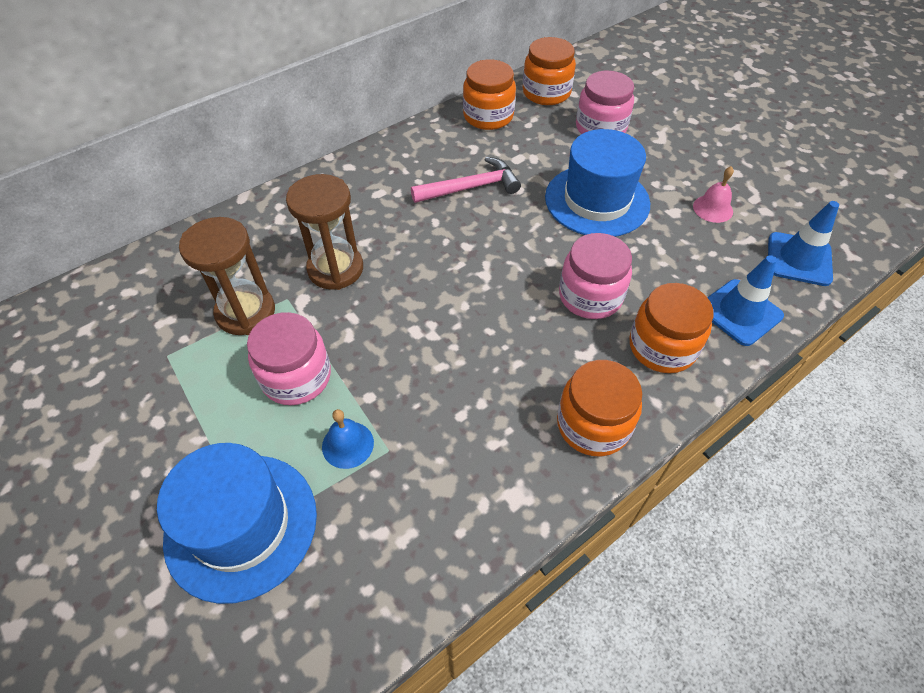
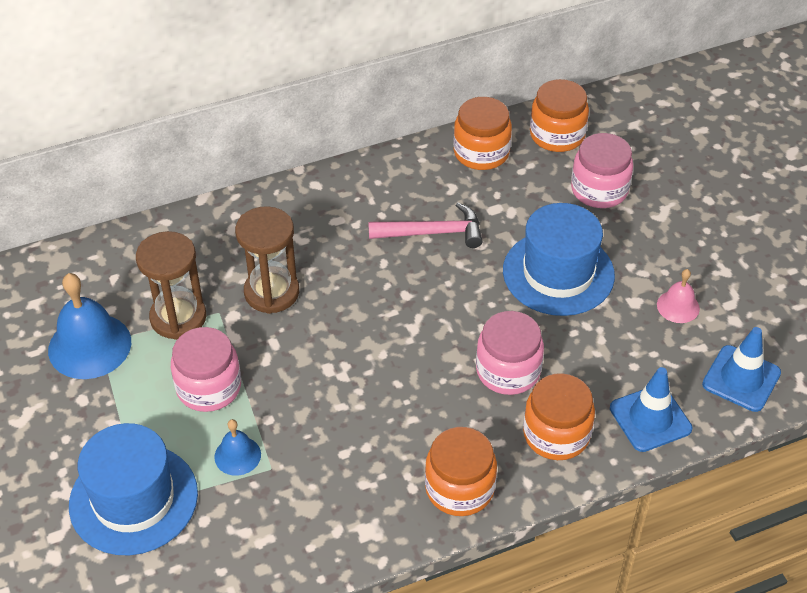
camera: 15 degrees right, 5 degrees down
(155, 361) = (89, 346): none -> blue bell

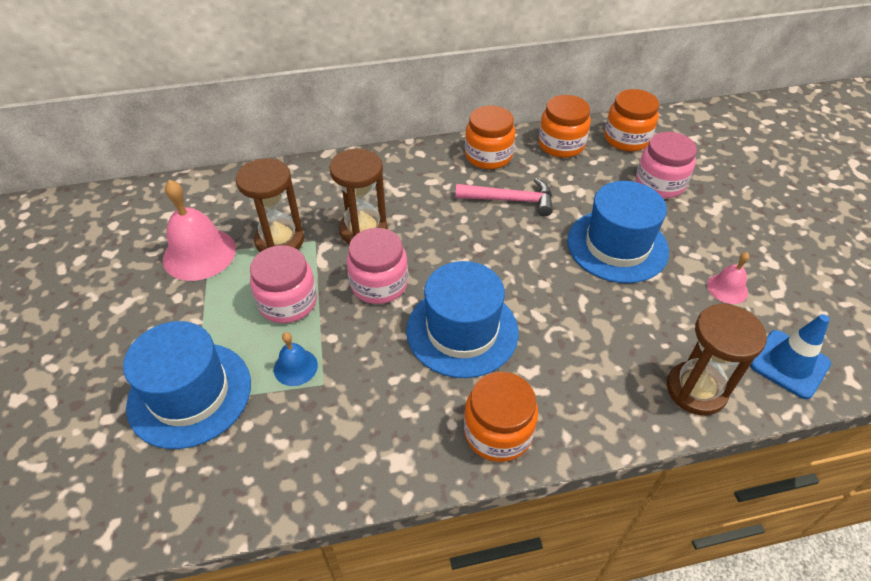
camera: 10 degrees right, 0 degrees up
(89, 346) = (199, 253): blue bell -> pink bell
(405, 392) = (462, 331): none -> blue hat
(508, 371) = (561, 325): pink jar -> pink jar (379, 284)
(556, 434) = (600, 392): orange jar -> orange jar (488, 156)
(650, 418) = (696, 390): blue traffic cone -> brown hourglass

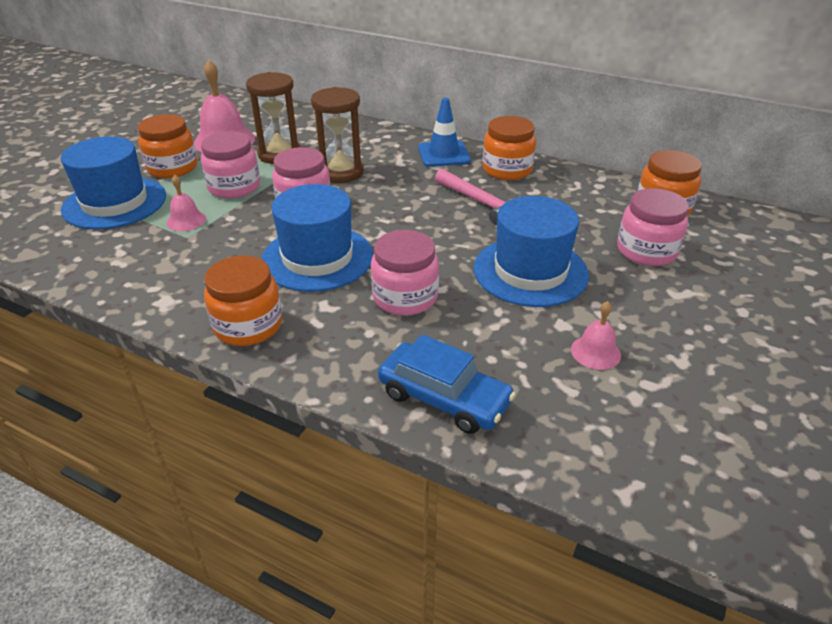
camera: 40 degrees right, 10 degrees down
(295, 367) = (186, 220): blue bell -> pink bell
(561, 145) = (586, 187): orange jar -> orange jar (172, 167)
(570, 324) = (405, 297): none -> pink jar
(696, 390) = (444, 398): brown hourglass -> blue car
(789, 364) = (571, 438): blue traffic cone -> blue traffic cone (443, 154)

